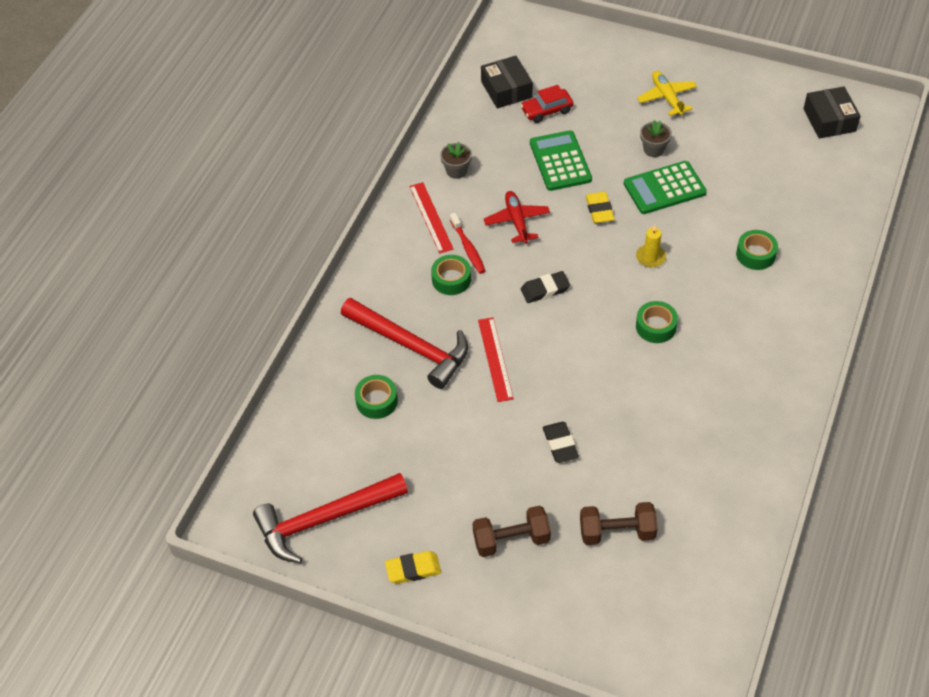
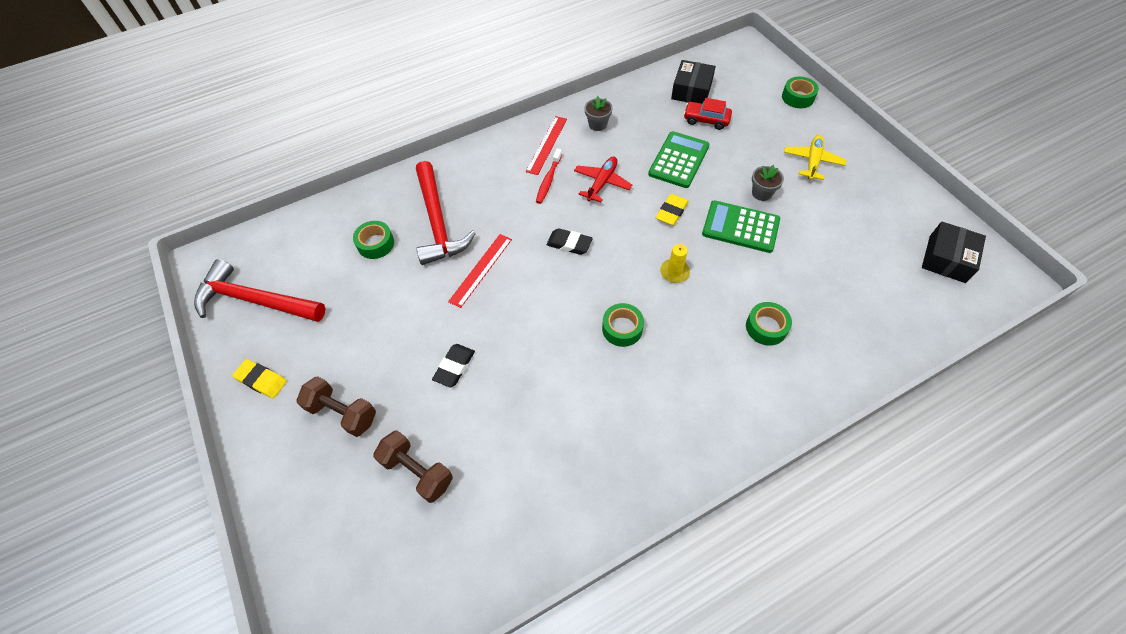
camera: 40 degrees right, 5 degrees up
(451, 279) = (513, 194): green tape -> green tape (798, 97)

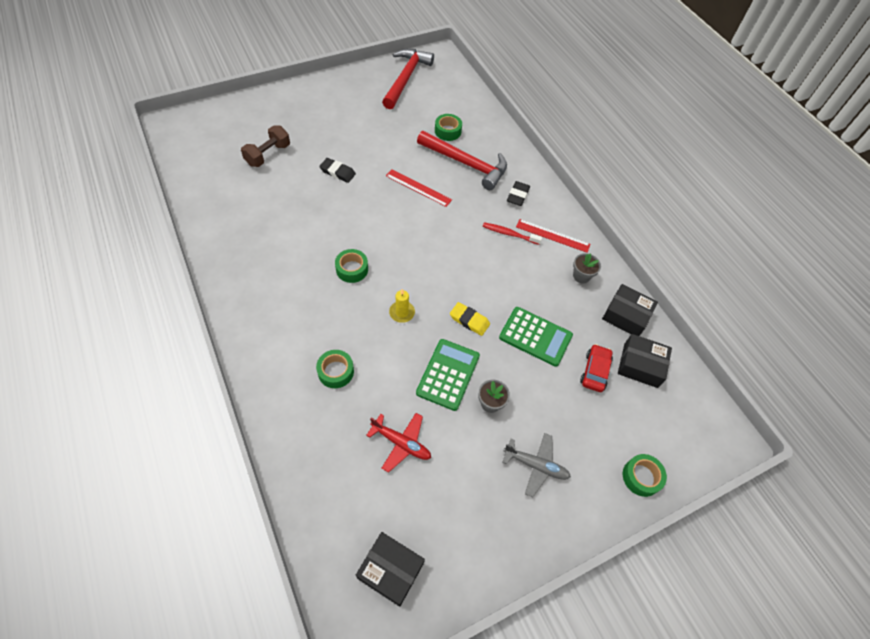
camera: 85 degrees right, 0 degrees up
(261, 380) = (346, 86): yellow eraser -> none
(342, 413) = (316, 121): brown dumbbell -> none
(437, 222) = (466, 164): red hammer -> red hammer turned 135 degrees counterclockwise
(569, 244) = (438, 243): black eraser -> black eraser (517, 195)
(602, 183) = (506, 272): red plane -> red plane (401, 443)
(639, 96) = (626, 315): none -> black box
(812, 161) = (536, 466): yellow plane -> grey plane

